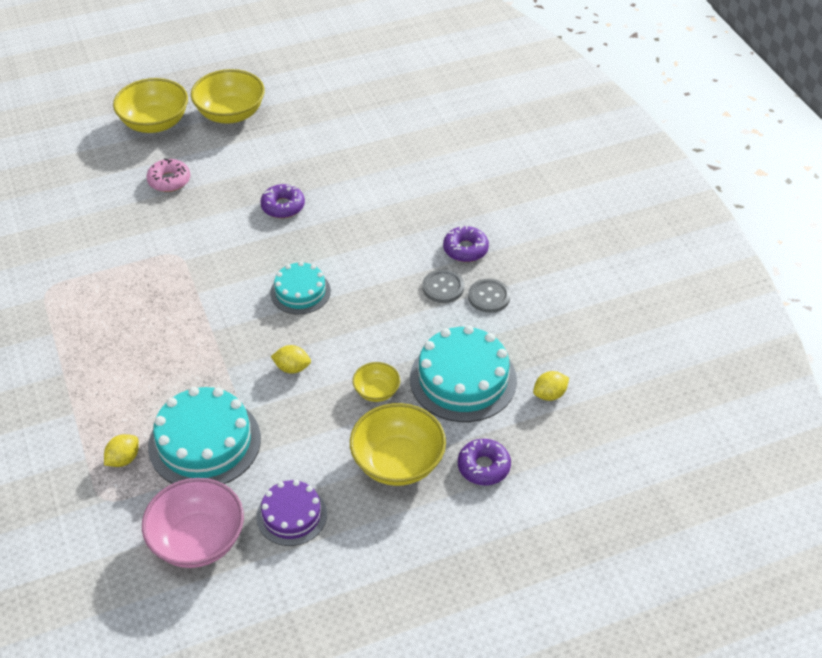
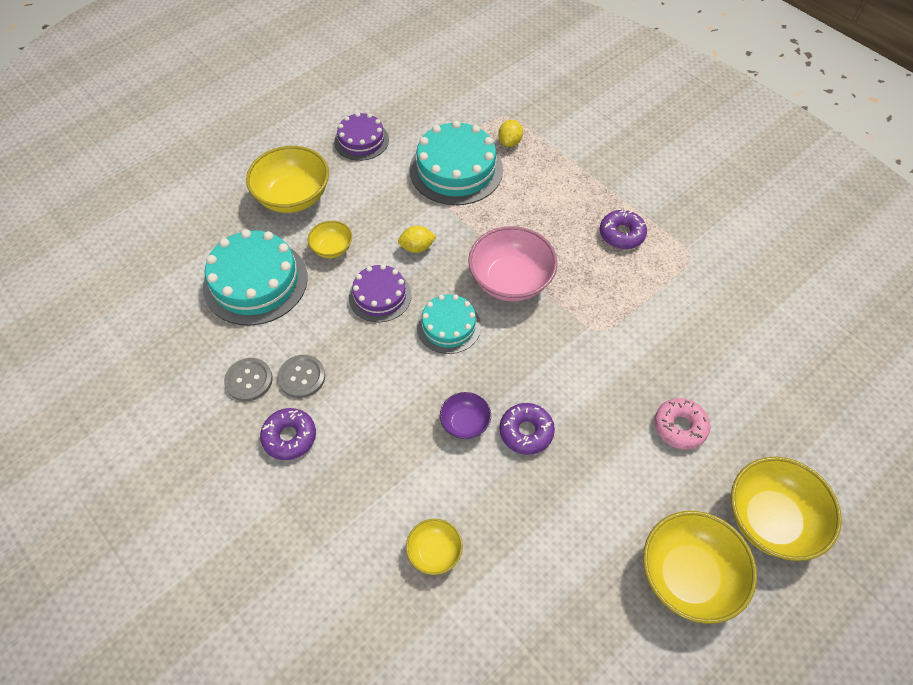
camera: 160 degrees right, 10 degrees up
(198, 540) = (420, 109): pink bowl -> pink bowl (510, 280)
(325, 223) = (465, 423): none -> purple bowl
(349, 333) = (380, 296): none -> purple cake
(385, 162) = (434, 552): none -> yellow bowl
(483, 467) = (220, 212): purple donut -> purple donut (621, 234)
(549, 394) = (170, 290): yellow lemon -> none

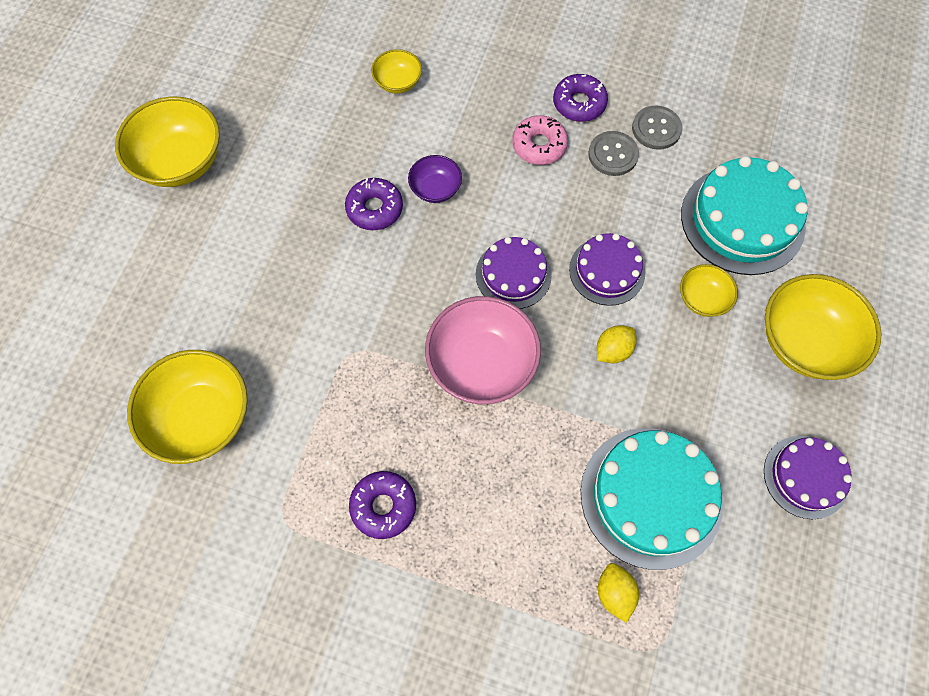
camera: 150 degrees right, 10 degrees up
(448, 326) = (513, 274): turquoise cake -> purple cake
(680, 427) = (227, 286): pink donut -> pink donut (539, 145)
(771, 520) = (116, 241): yellow bowl -> yellow bowl (201, 417)

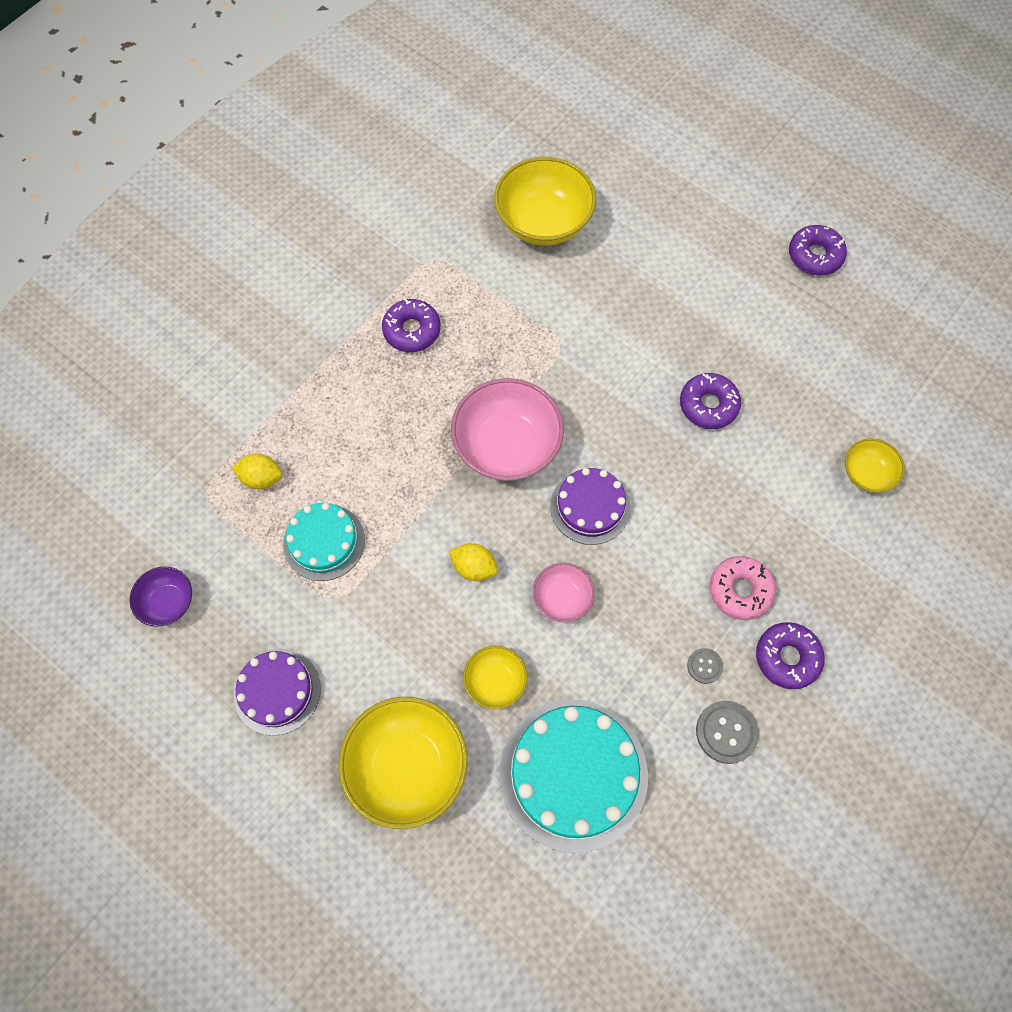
camera: 110 degrees right, 0 degrees up
(180, 162) = (815, 255): yellow bowl -> purple donut
(435, 189) = (715, 467): purple bowl -> purple bowl (168, 602)
(607, 271) = (562, 598): purple cake -> pink bowl
(613, 154) = (704, 666): grey button -> grey button, size x0.59
(613, 350) = (474, 567): yellow lemon -> yellow lemon turned 45 degrees counterclockwise
(651, 496) = (324, 542): turquoise cake -> turquoise cake, size x0.60

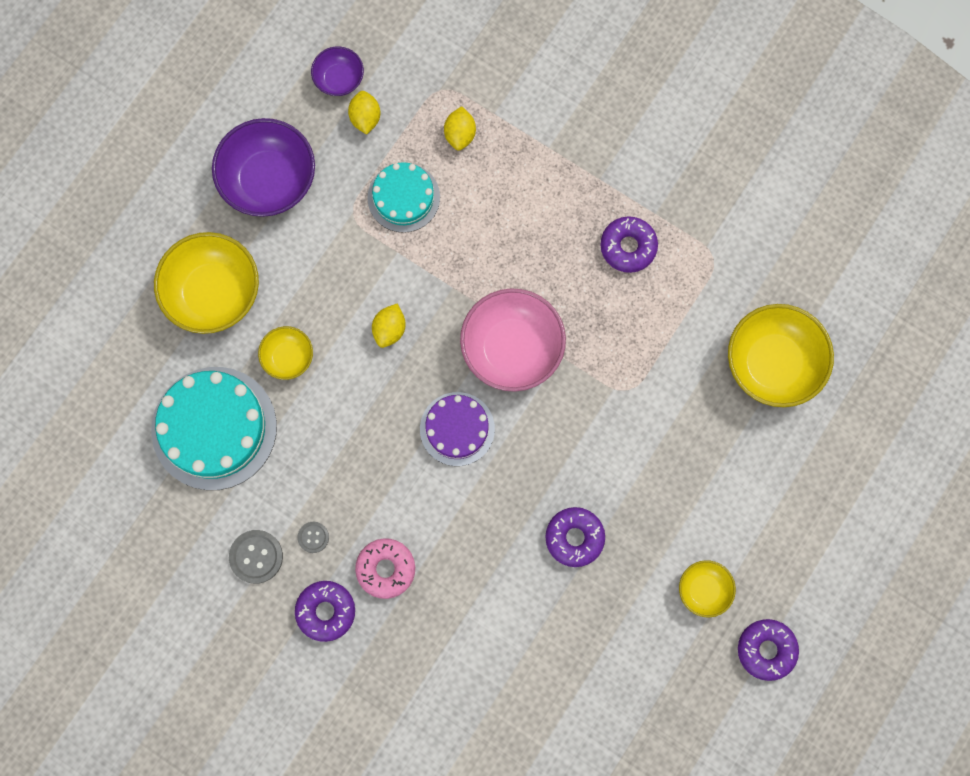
camera: 85 degrees right, 10 degrees up
(222, 576) = (365, 118): none -> yellow lemon
(277, 691) = (269, 180): purple cake -> purple bowl
(562, 598) = (366, 409): pink bowl -> none
(866, 473) = (514, 693): yellow bowl -> yellow bowl (704, 590)

